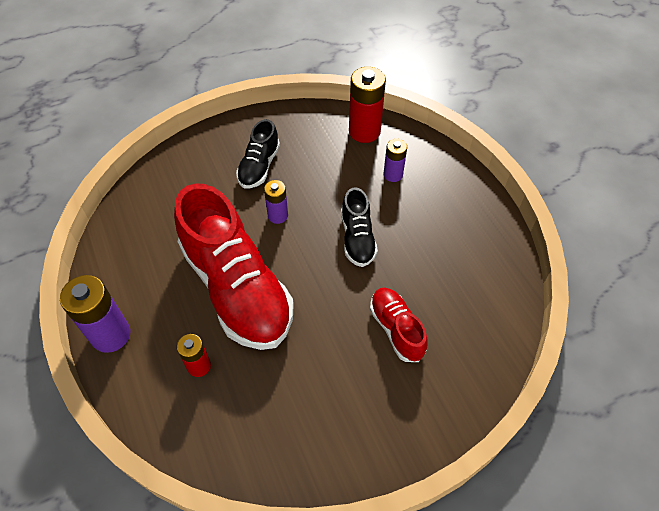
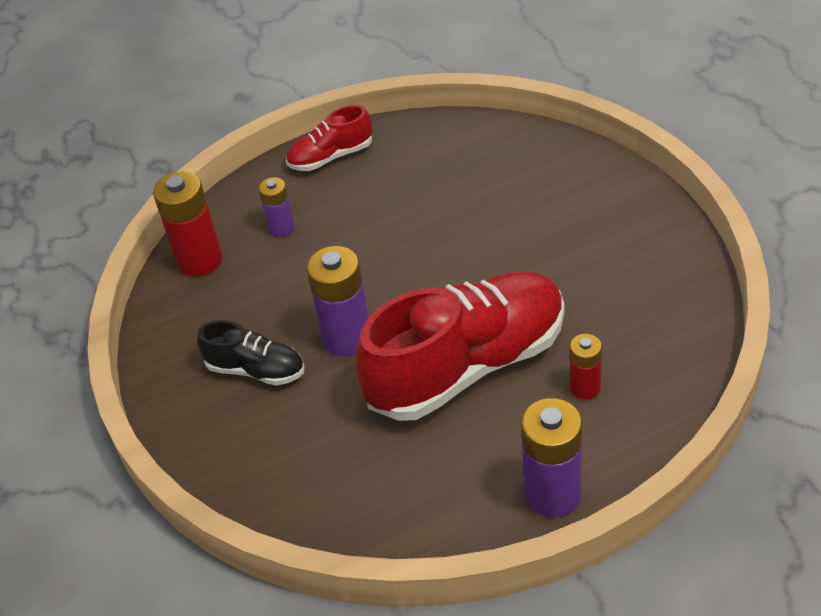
camera: 85 degrees left, 10 degrees down
(278, 215) = (347, 338): purple battery -> purple battery, size x1.72
(357, 238) = (385, 255): black shoe -> none
(396, 329) = (512, 214): red shoe -> red shoe (331, 157)

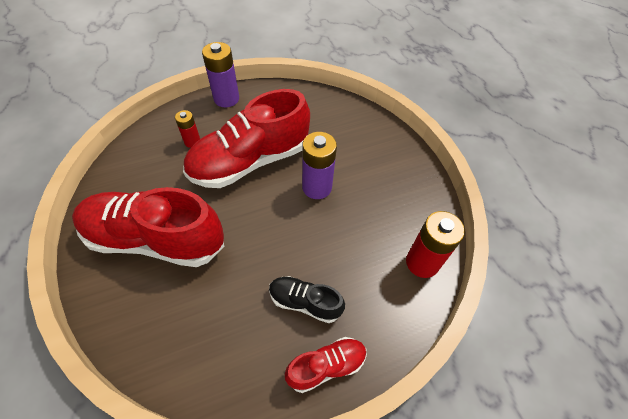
camera: 175 degrees right, 10 degrees up
(256, 370) = (370, 175): black shoe -> black shoe (305, 302)
(282, 228) = (364, 285): purple battery -> none
(575, 239) = (156, 239): none -> red shoe

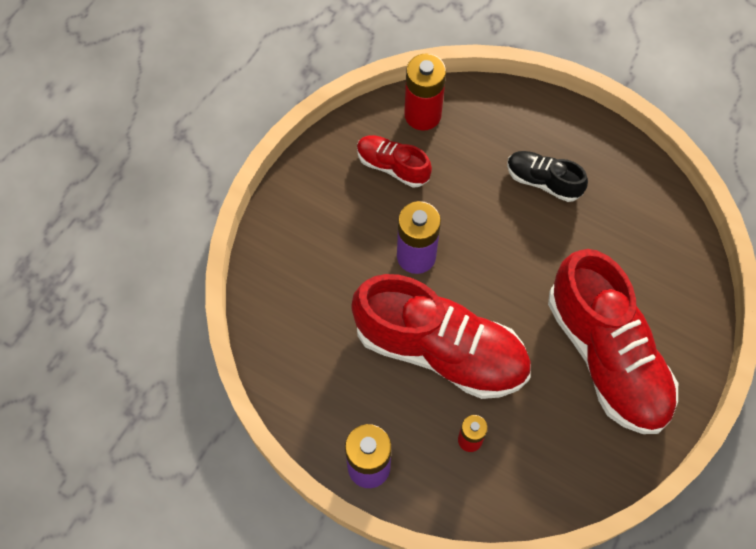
camera: 125 degrees left, 10 degrees up
(305, 302) = (543, 181): black shoe -> black shoe turned 135 degrees clockwise
(326, 366) = (576, 132): red shoe -> red shoe (392, 166)

